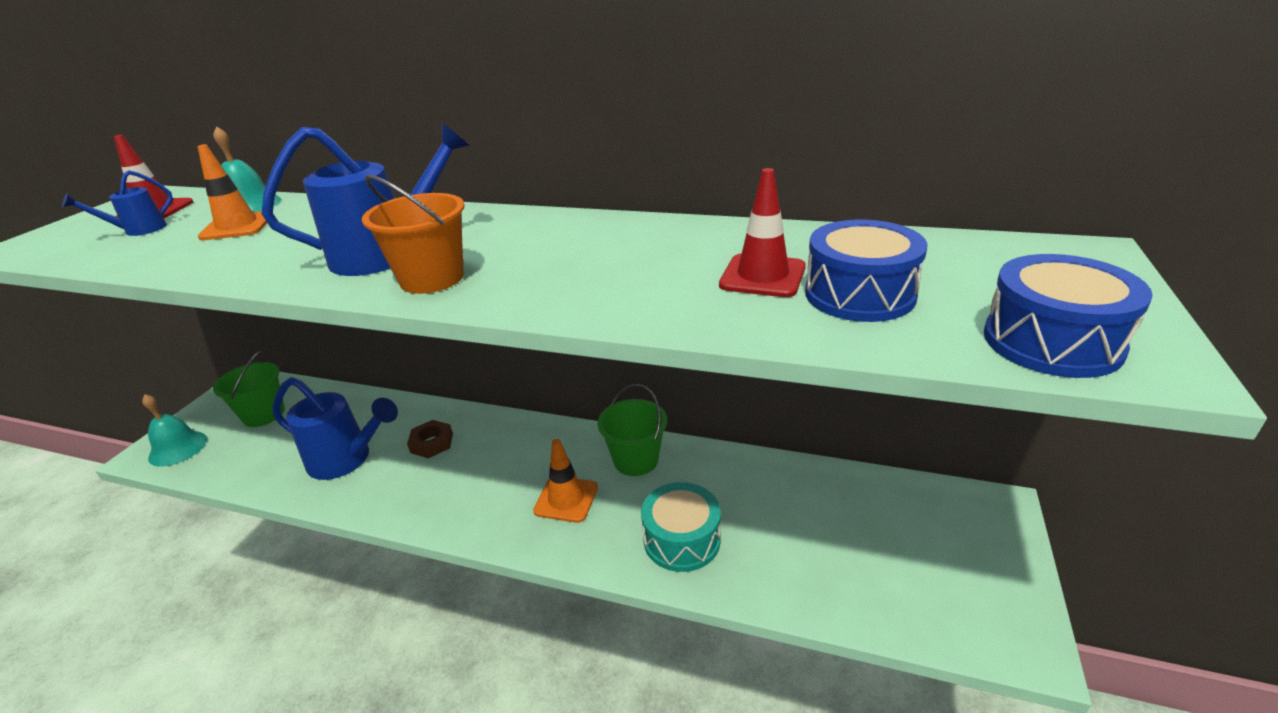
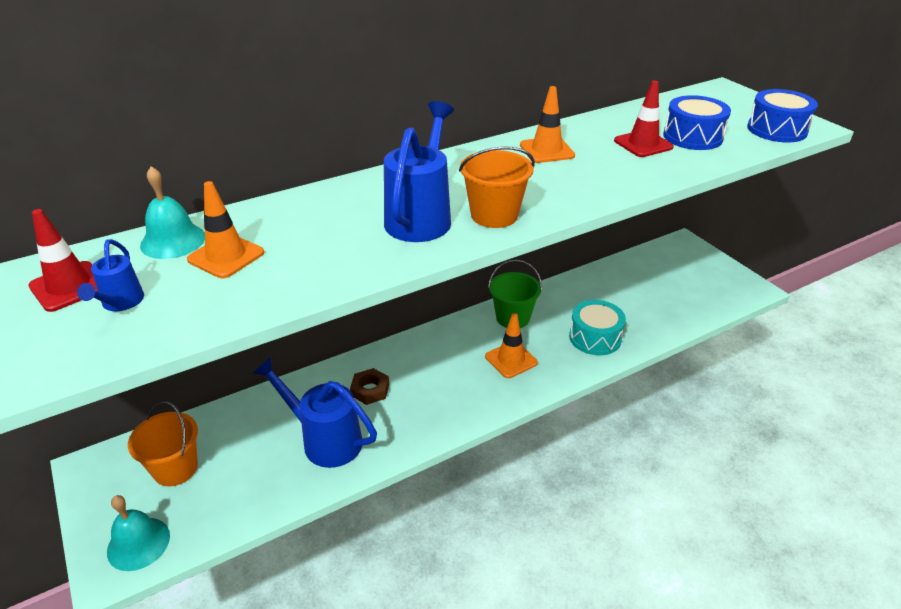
camera: 50 degrees left, 5 degrees up
(264, 414) = (175, 468): green bucket -> orange bucket
(346, 460) = (325, 440): blue watering can -> blue watering can turned 120 degrees counterclockwise
(634, 241) = (546, 150): none -> orange traffic cone

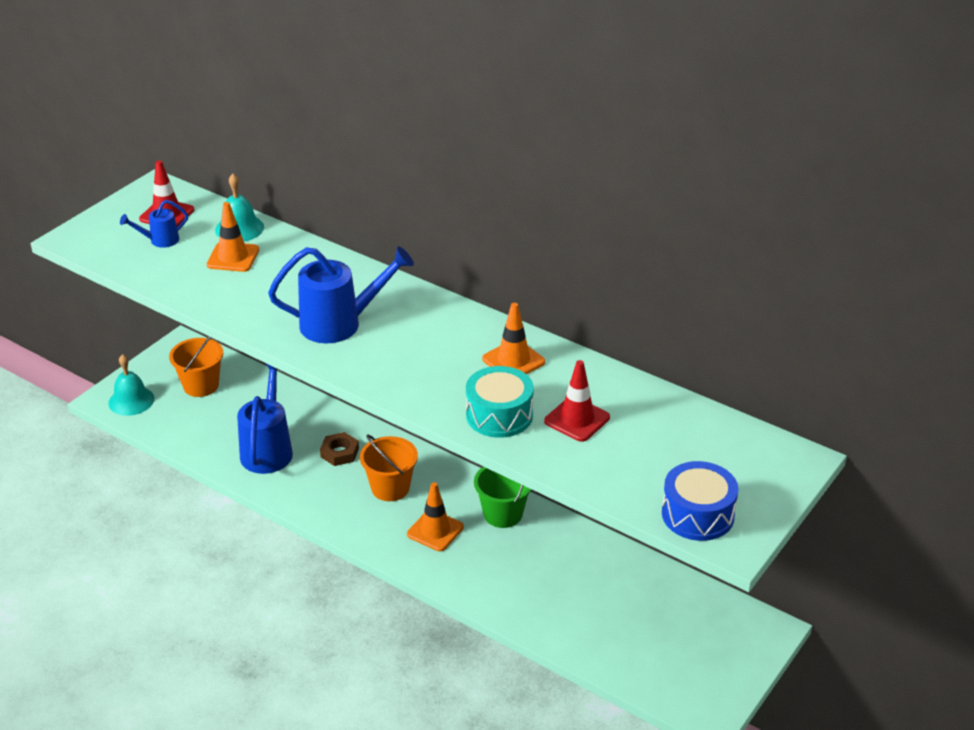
camera: 65 degrees right, 0 degrees up
(494, 215) = (366, 360): orange bucket -> orange bucket (390, 488)
(595, 337) = (510, 585): turquoise drum -> turquoise drum (499, 415)
(692, 137) = (624, 451): blue drum -> none

